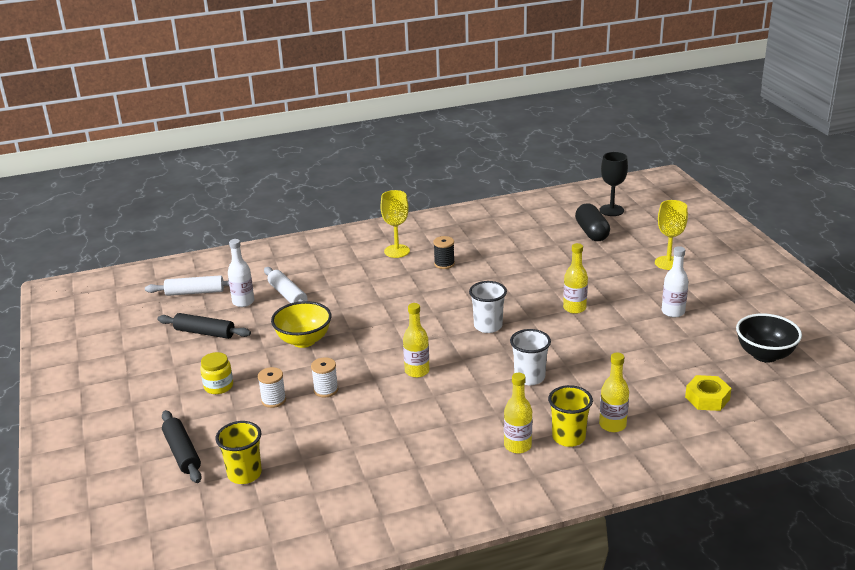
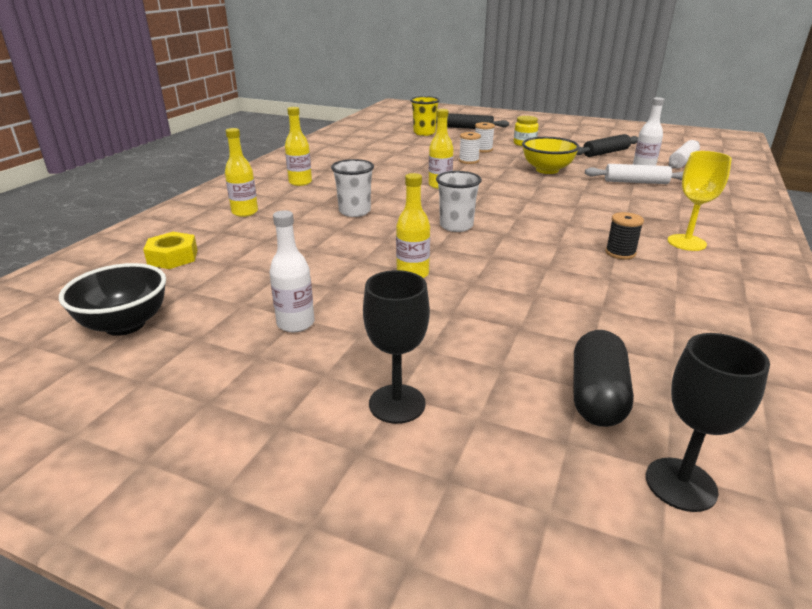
camera: 130 degrees right, 0 degrees up
(568, 437) = (270, 196): yellow cup -> none
(591, 232) = (597, 396): black capsule -> black capsule turned 75 degrees clockwise
(668, 263) = (397, 404): yellow goblet -> black goblet

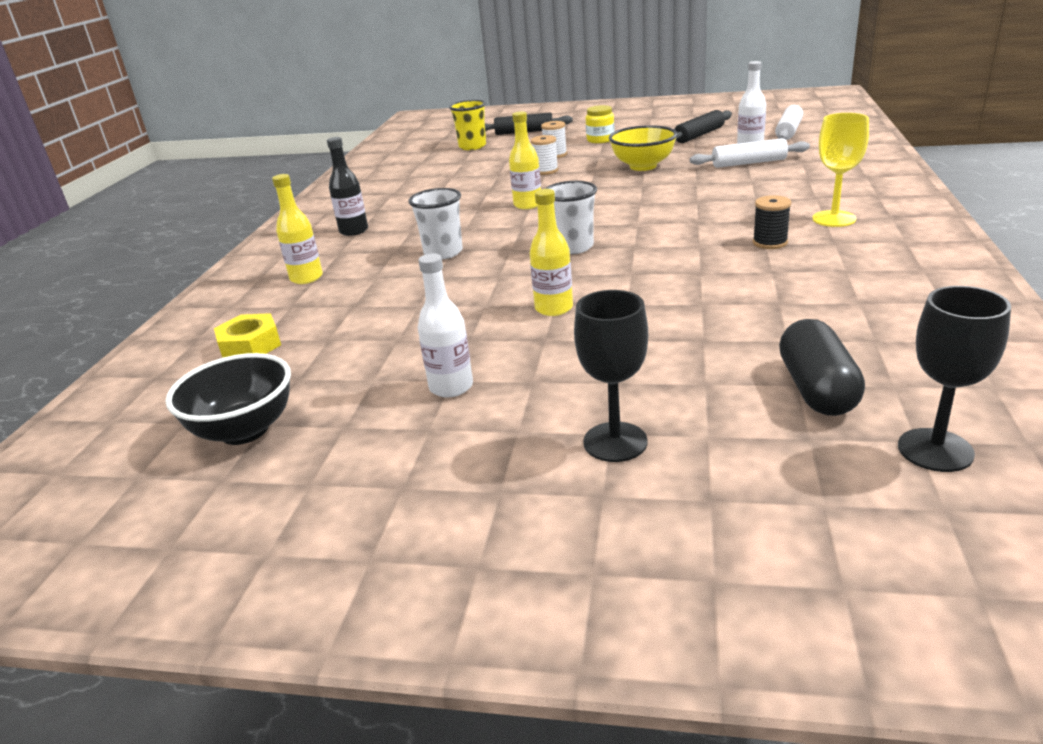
camera: 10 degrees left, 0 degrees up
(300, 182) = (354, 231): yellow bottle -> black bottle

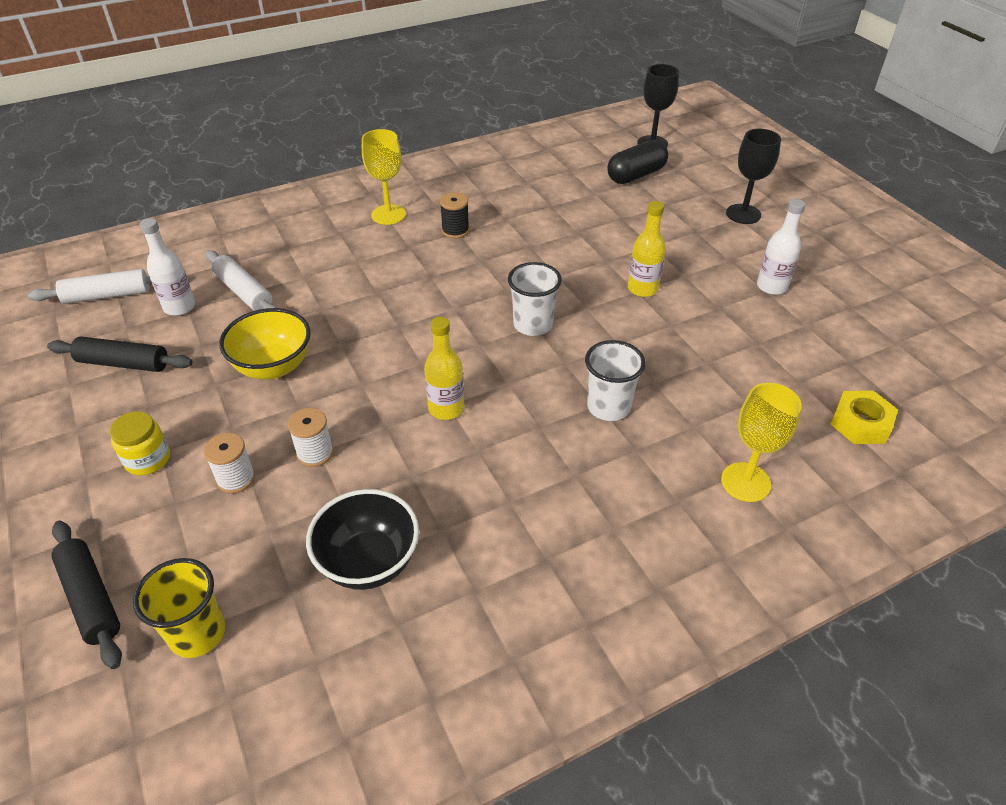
camera: 130 degrees left, 15 degrees up
(244, 430) = (910, 346): black bowl -> black bowl (369, 562)
(306, 278) = (745, 482): yellow bottle -> yellow goblet
(354, 231) = (619, 533): black bottle -> none

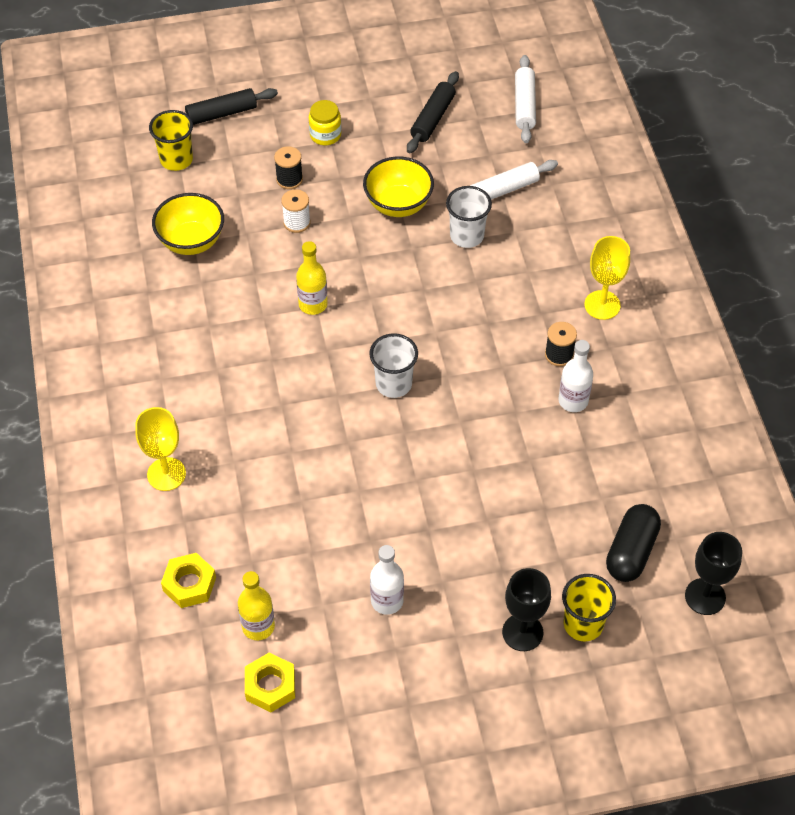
camera: 105 degrees right, 10 degrees up
(179, 307) = (494, 149): white bottle -> white bottle (573, 401)
(236, 479) = (289, 179): white spool -> black spool
(369, 562) = (191, 241): black bowl -> yellow bowl
(608, 407) = (275, 410): white cup -> white cup (467, 236)
(636, 175) = (631, 551): black capsule -> black capsule turned 45 degrees clockwise
(642, 289) = (418, 486): yellow bottle -> yellow bottle (258, 626)
(714, 189) = (583, 624): none -> yellow cup
(910, 340) = (270, 686): none -> yellow nut

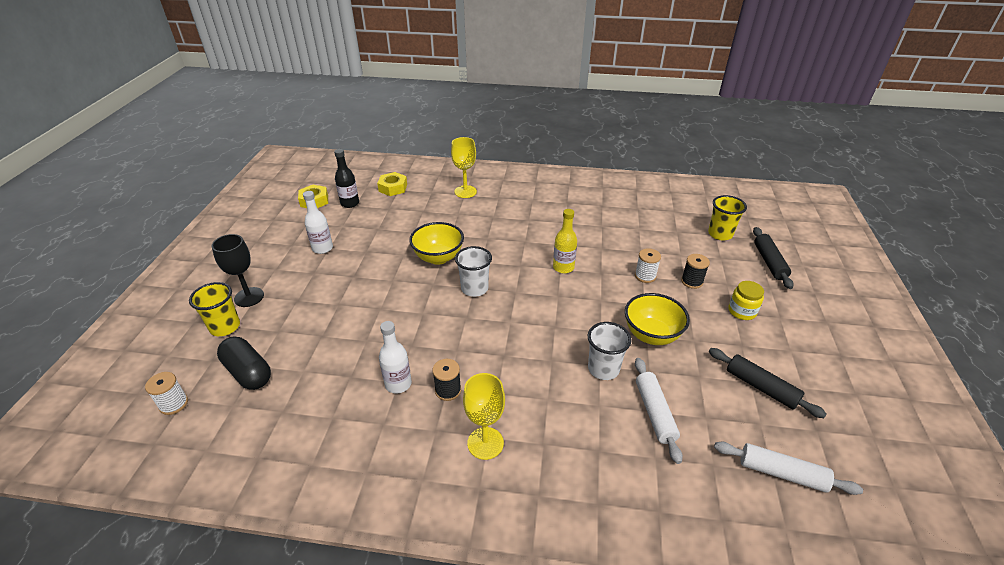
camera: 110 degrees right, 15 degrees down
(191, 241) = (639, 228): yellow bowl -> yellow bowl (438, 257)
(258, 626) = (350, 203): yellow bottle -> black bottle
(705, 596) = (174, 404): black goblet -> white spool

